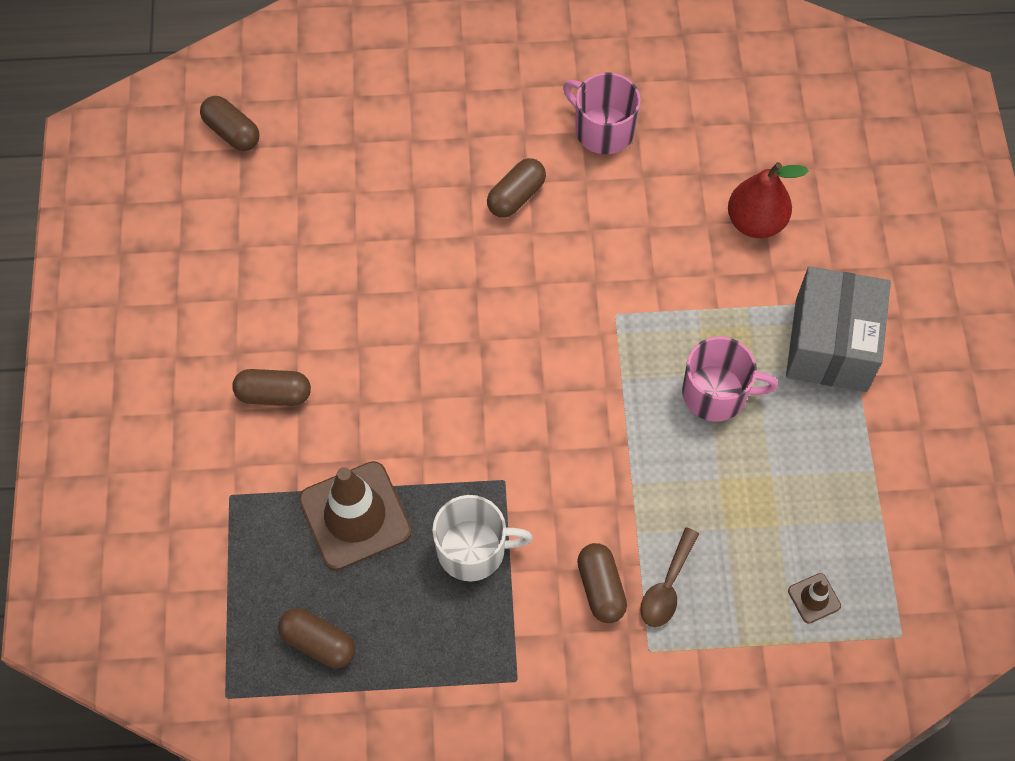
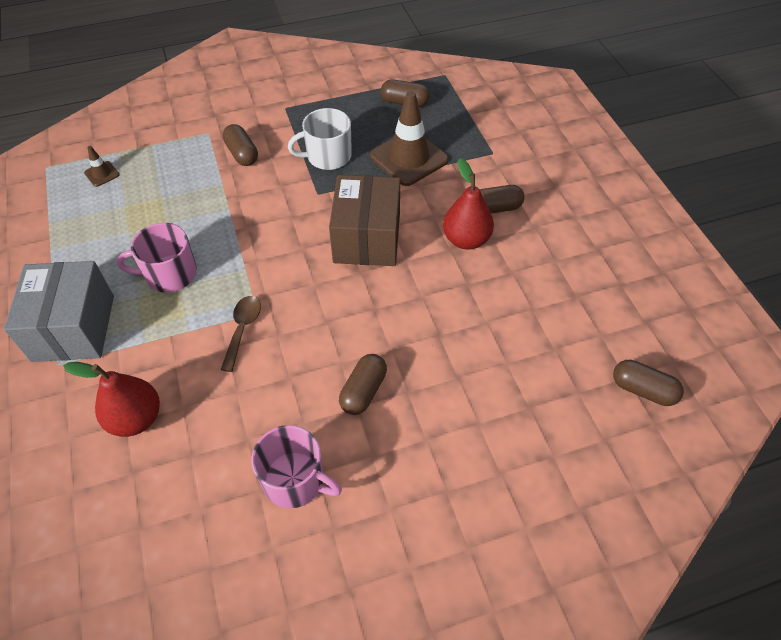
camera: 165 degrees right, 10 degrees down
(332, 355) = (466, 239): none -> red pear
(457, 387) = (367, 238): none -> brown box
(667, 586) = (199, 162): brown spoon -> brown spoon (242, 329)

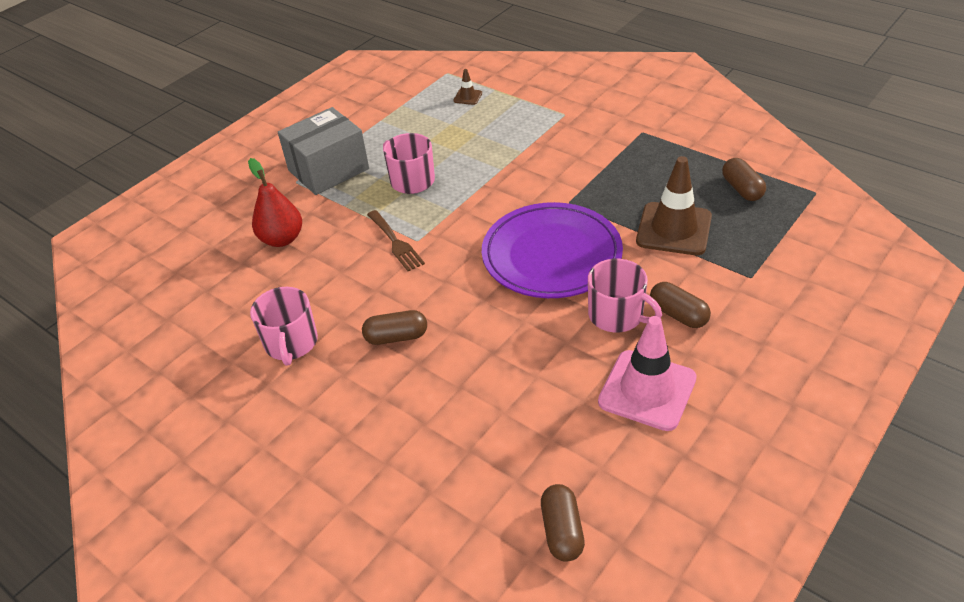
camera: 60 degrees right, 10 degrees down
(242, 154) = (563, 142): brown capsule -> none
(242, 329) = (396, 243): brown spoon -> brown fork
(328, 156) = (616, 184): white mug -> none
(367, 238) = (551, 255): brown box -> purple plate
(466, 239) = (617, 315): red pear -> pink mug
(551, 267) = (647, 390): none -> pink traffic cone

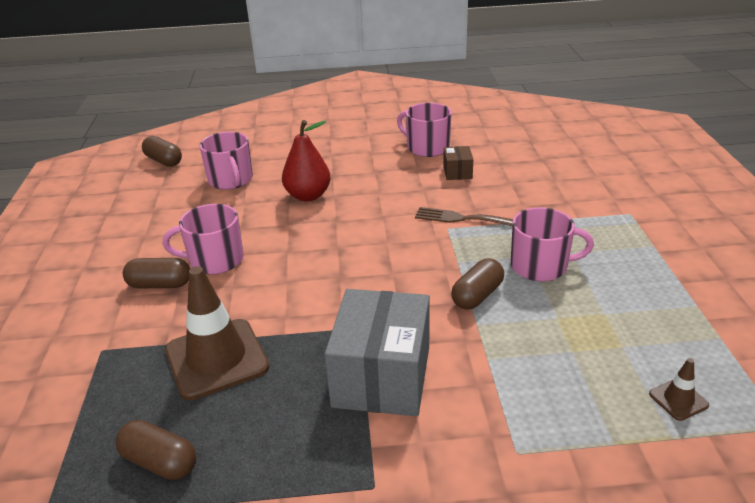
camera: 135 degrees right, 10 degrees down
(282, 239) = (547, 180): red pear -> red pear (308, 196)
(322, 291) = (457, 172): none -> brown box
(328, 169) = (627, 235): grey box -> grey box (381, 376)
(396, 337) = (366, 177): brown capsule -> brown capsule (477, 295)
(517, 426) = (231, 180): none -> pink mug
(551, 255) = (318, 273): purple plate -> none
(647, 390) = (154, 230): pink traffic cone -> none

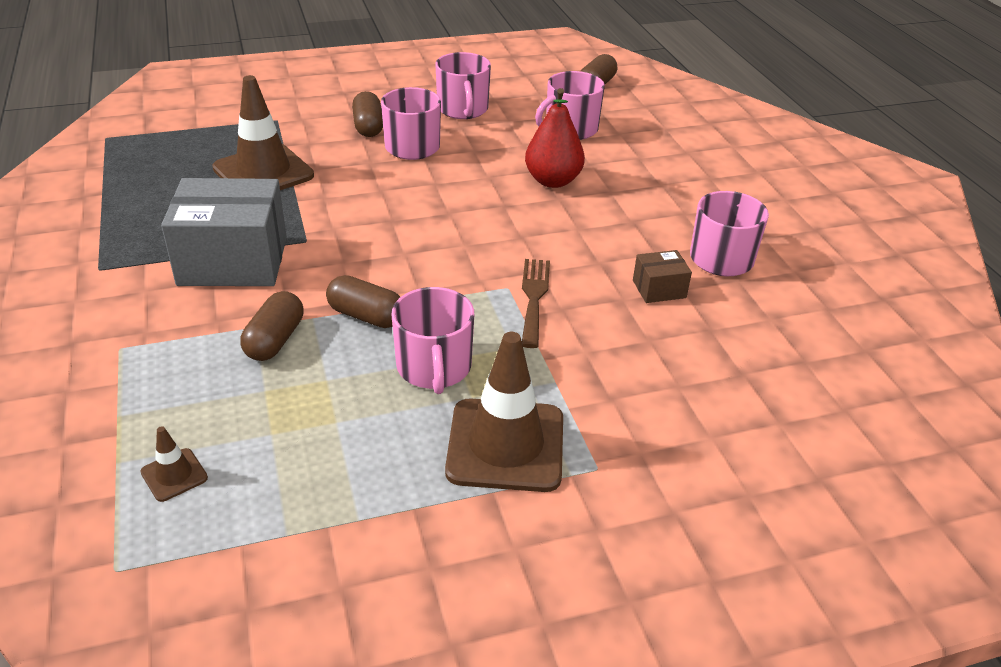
camera: 75 degrees right, 5 degrees up
(160, 462) = (147, 169): brown capsule -> brown capsule (275, 340)
(161, 228) = (463, 109): none -> pink mug
(616, 243) = (505, 445): none -> brown traffic cone

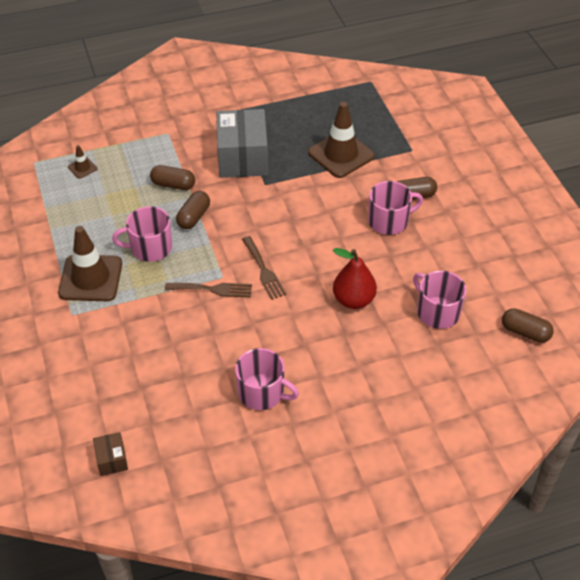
camera: 90 degrees right, 10 degrees up
(463, 109) = (454, 246): pink mug -> none
(496, 249) = (263, 270): none -> brown fork
(659, 289) = (224, 353): brown box -> brown box (112, 460)

